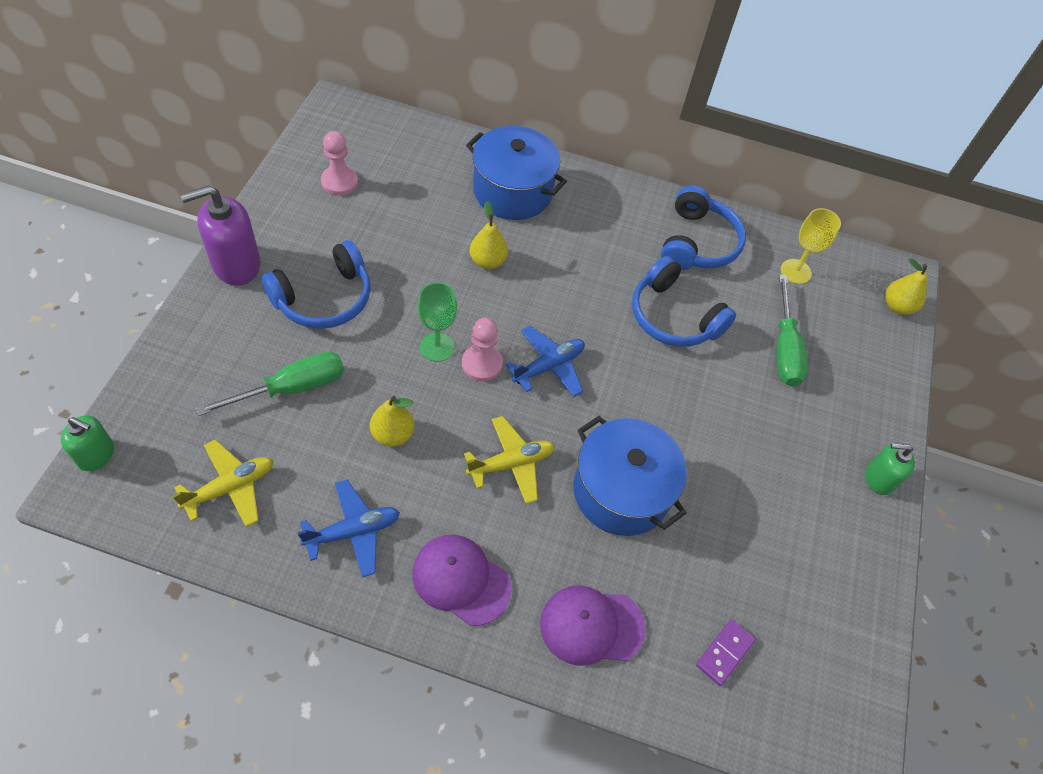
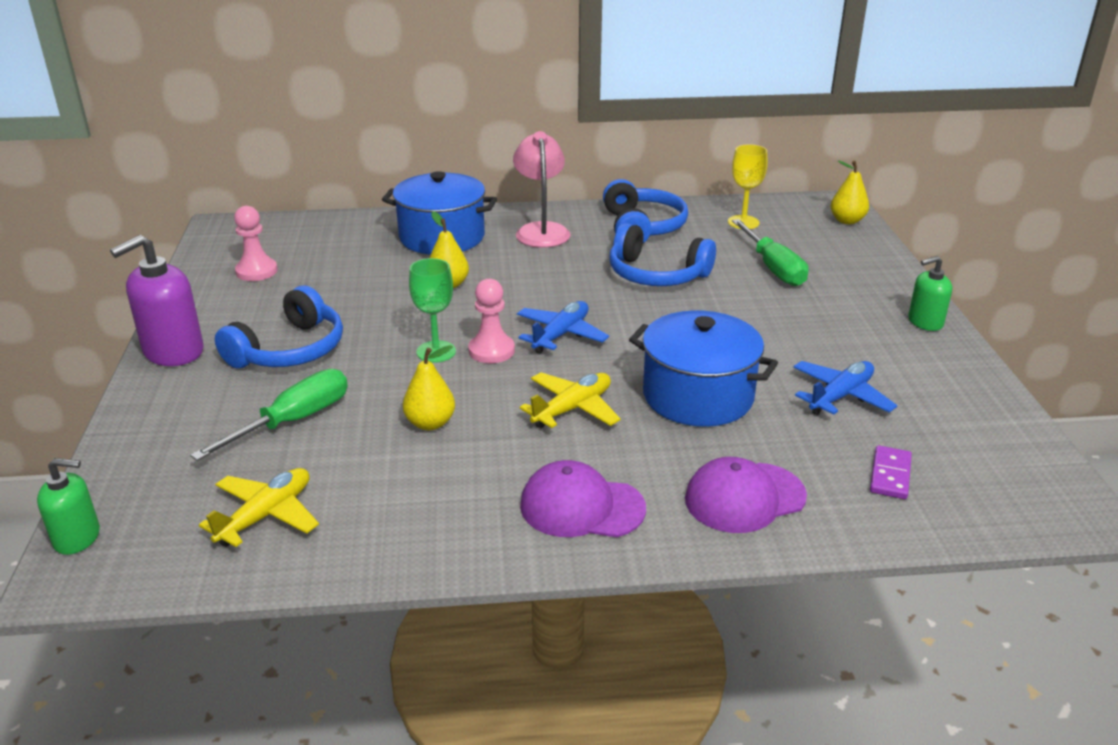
camera: 15 degrees left, 25 degrees down
(353, 532) = (435, 507): blue plane -> blue plane (840, 396)
(604, 214) = (541, 230): none -> pink lamp

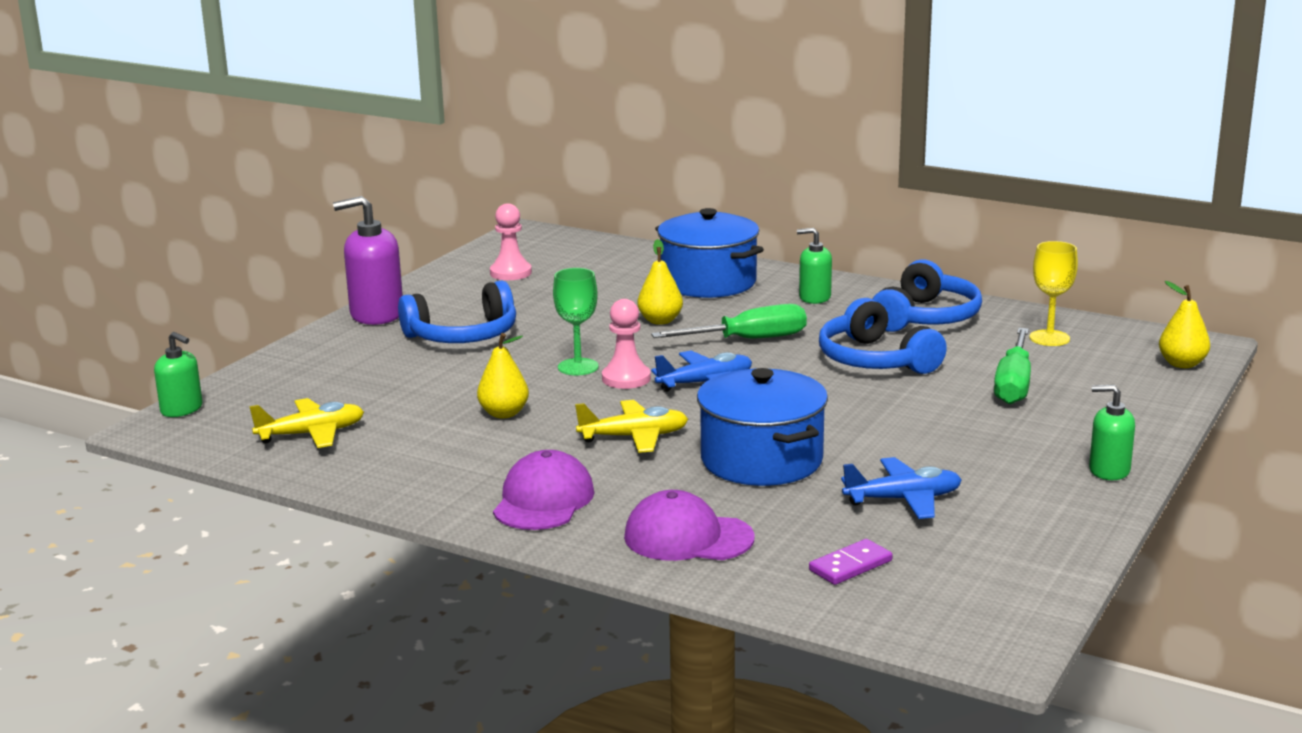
camera: 35 degrees right, 10 degrees down
(293, 421) = (404, 383): green screwdriver -> green screwdriver (748, 340)
(541, 230) = (814, 297): pink lamp -> green soap dispenser
(581, 507) = (543, 500): purple cap -> purple cap turned 60 degrees clockwise

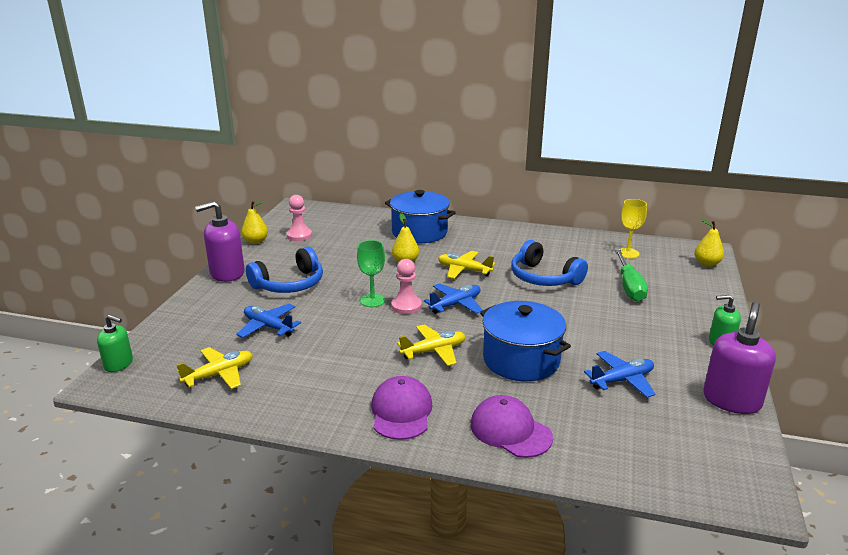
camera: 15 degrees left, 5 degrees up
(406, 386) = (268, 327): none -> blue plane
(504, 413) = (342, 342): yellow pear -> yellow pear (255, 241)
(688, 537) = (510, 430): purple cap -> purple cap turned 45 degrees clockwise
(748, 340) = (464, 270): green screwdriver -> yellow plane
(814, 297) = (485, 237): green soap dispenser -> none
(850, 565) = (623, 439): purple domino -> none
(926, 317) = (553, 245): blue headphones -> none
(1062, 541) = (731, 400): none -> purple soap dispenser

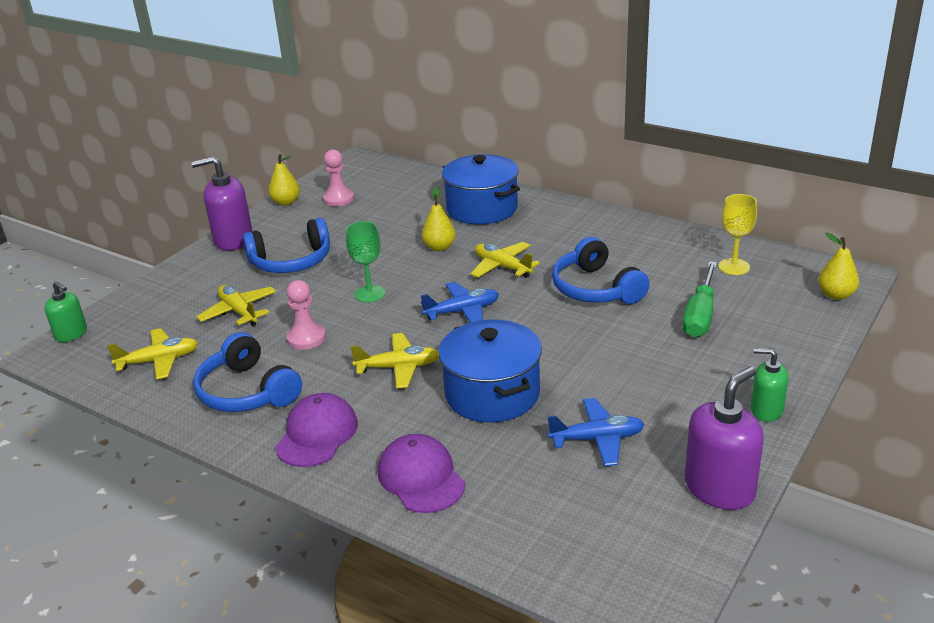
camera: 20 degrees right, 5 degrees up
(268, 327) = (239, 312): blue plane -> yellow plane
(317, 387) = (247, 391): none -> blue headphones
(406, 306) = (403, 306): pink pawn -> pink pawn (306, 338)

